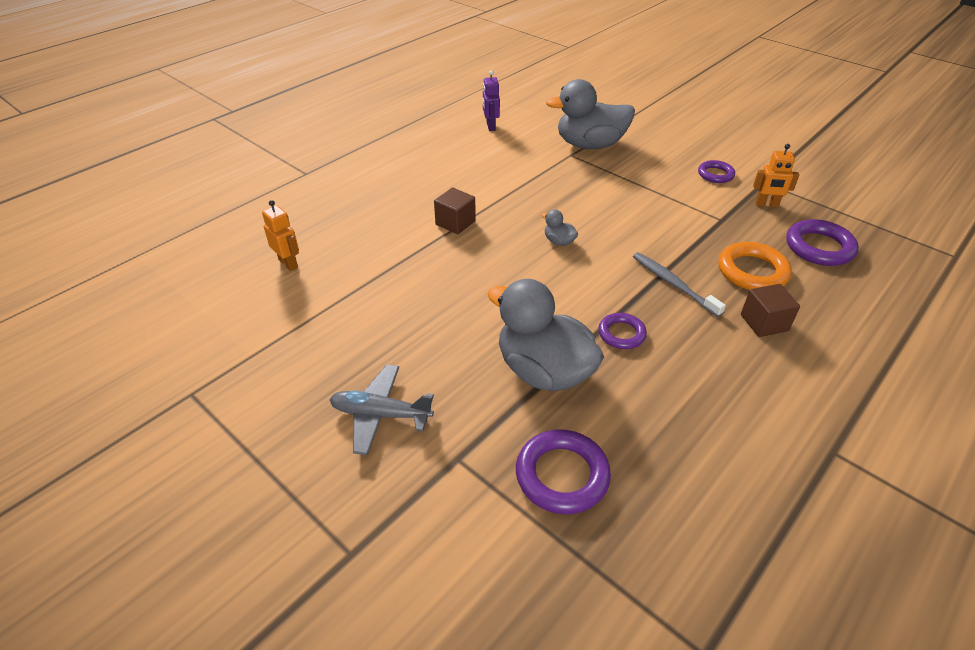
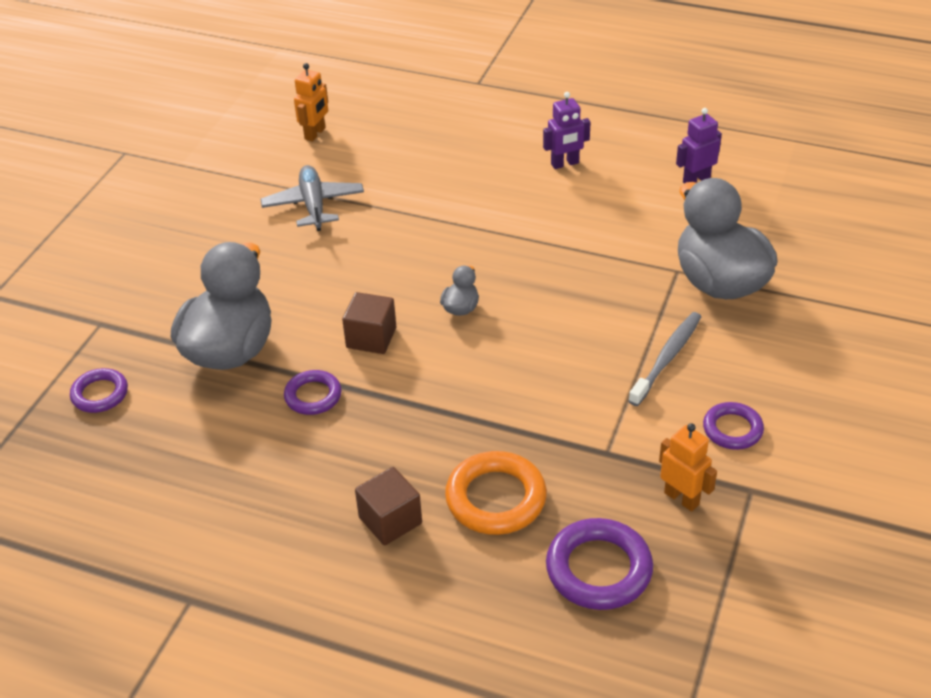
camera: 70 degrees right, 0 degrees up
(381, 414) = (136, 262): grey plane -> grey plane (313, 205)
(434, 164) = (565, 164): none -> purple robot
(455, 223) = (450, 217): brown cube -> brown cube (371, 338)
(562, 475) = (100, 394): purple ring -> purple ring, size x0.62
(673, 283) = (428, 424): grey toothbrush -> grey toothbrush (667, 358)
(766, 205) = (682, 498): orange robot -> orange robot turned 150 degrees clockwise

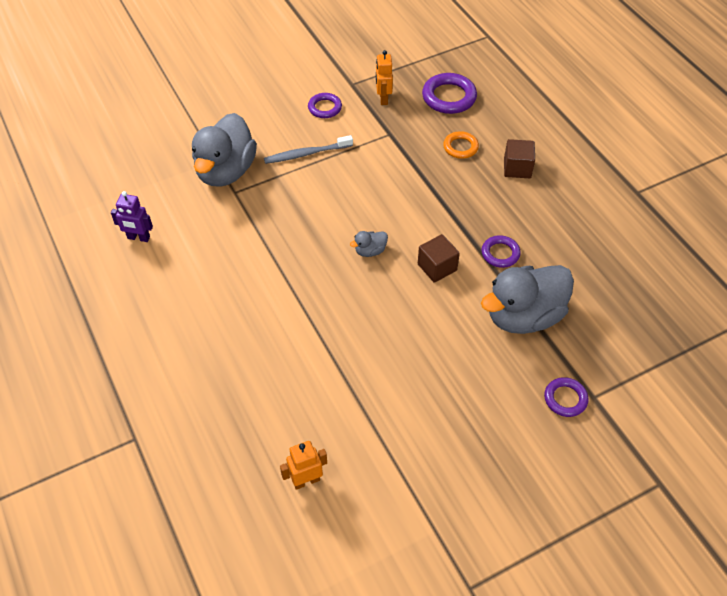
camera: 140 degrees left, 10 degrees up
(100, 394) = (622, 339): purple ring -> purple ring (565, 399)
(313, 205) = (376, 400): grey plane -> none
(496, 498) = (460, 147): orange ring -> orange ring, size x0.62
(565, 164) = (187, 309): purple robot -> none

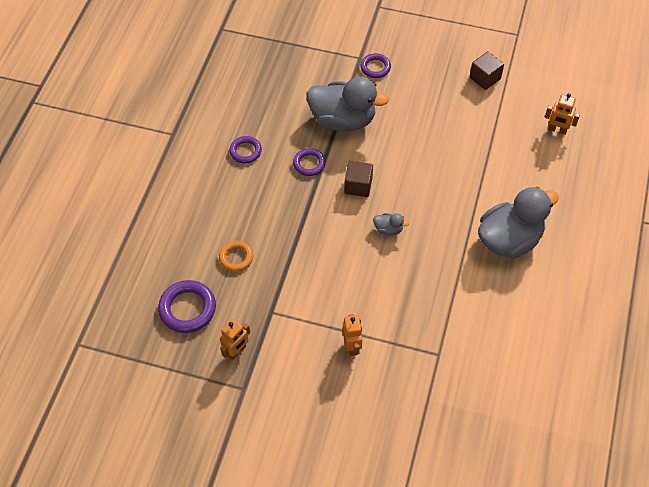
camera: 135 degrees left, 5 degrees up
(138, 238) = (544, 370): purple robot -> none
(226, 171) = (429, 381): grey duck -> grey duck (509, 240)
(306, 154) = (352, 346): grey toothbrush -> orange robot
(325, 108) = (291, 381): purple ring -> purple ring (245, 151)
(517, 168) = (221, 210): brown cube -> brown cube (485, 78)

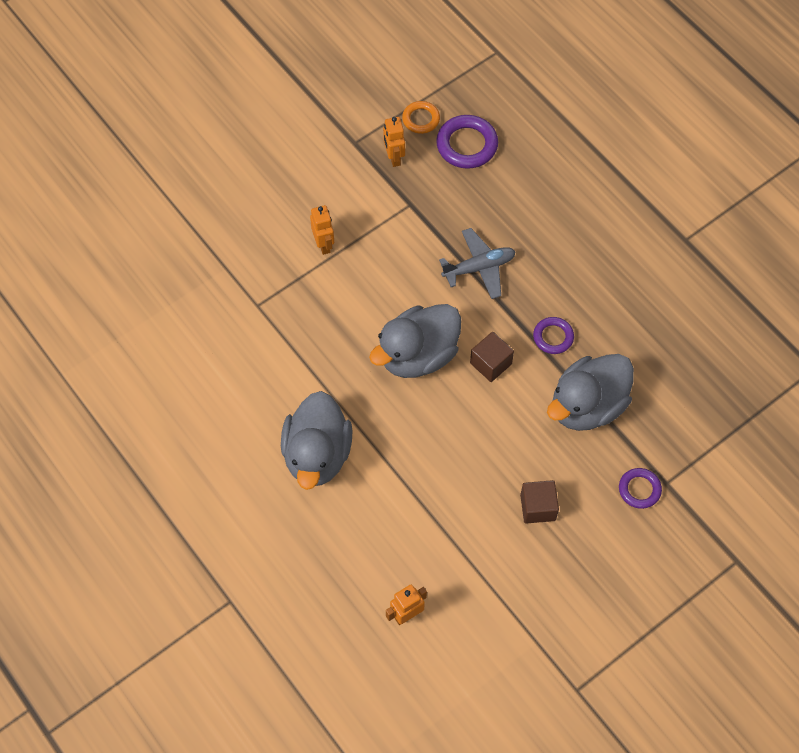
camera: 125 degrees right, 5 degrees up
(236, 257) = (490, 210): orange ring -> orange ring (421, 119)
(245, 151) = (613, 290): purple ring -> none
(290, 236) = (479, 268): none -> grey plane
(352, 346) = (324, 244): orange robot -> orange robot turned 135 degrees counterclockwise
(388, 229) = (418, 355): grey duck -> grey duck, size x2.44
(485, 78) = (537, 596): brown cube -> brown cube (538, 507)

